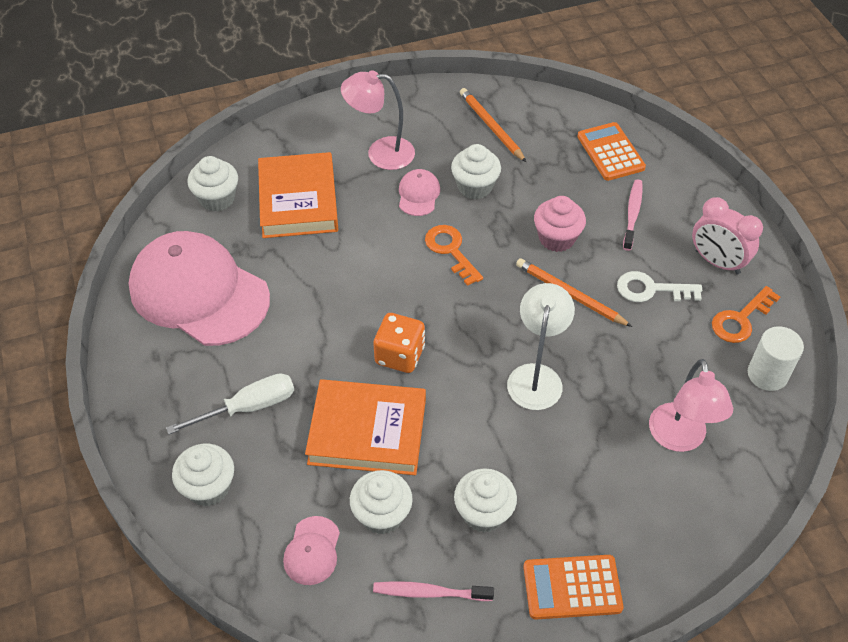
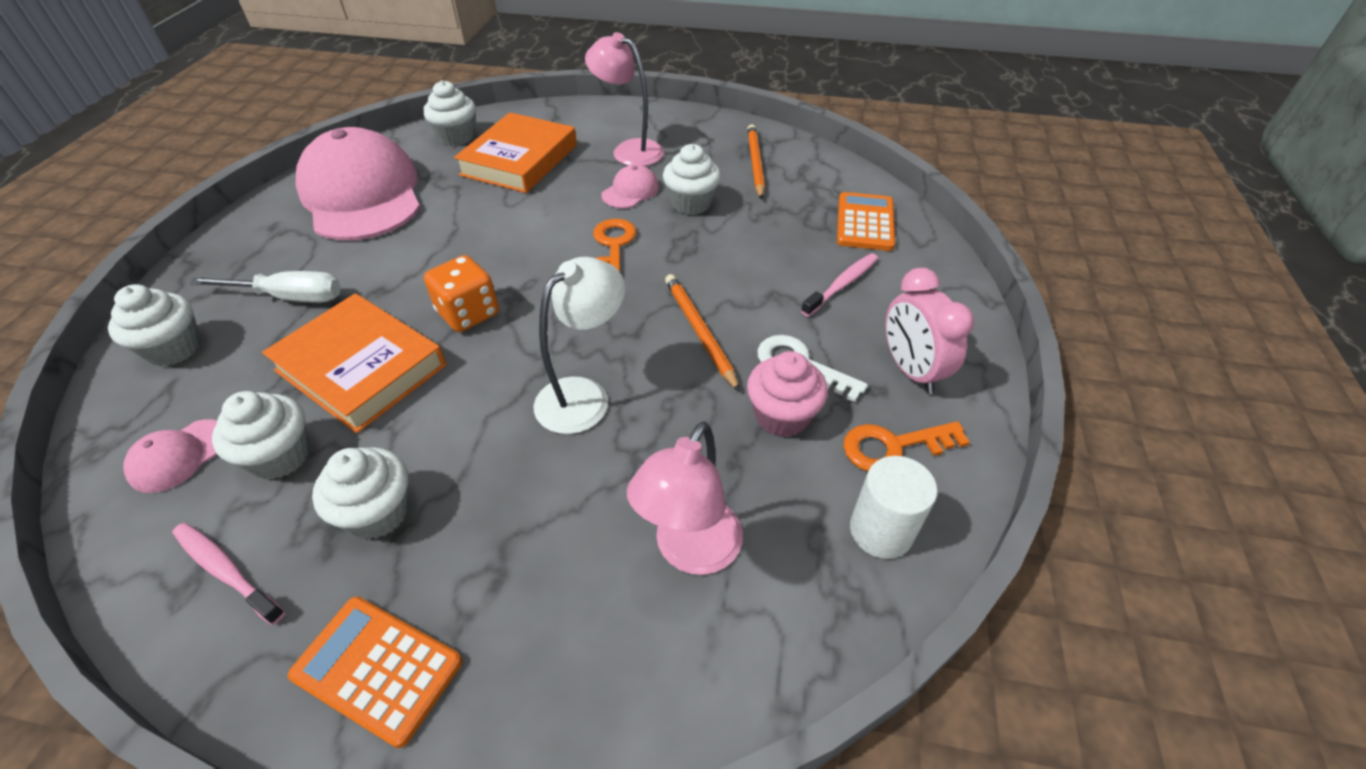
camera: 30 degrees right, 5 degrees down
(556, 238) = (734, 275): pink cupcake -> pink cupcake (782, 416)

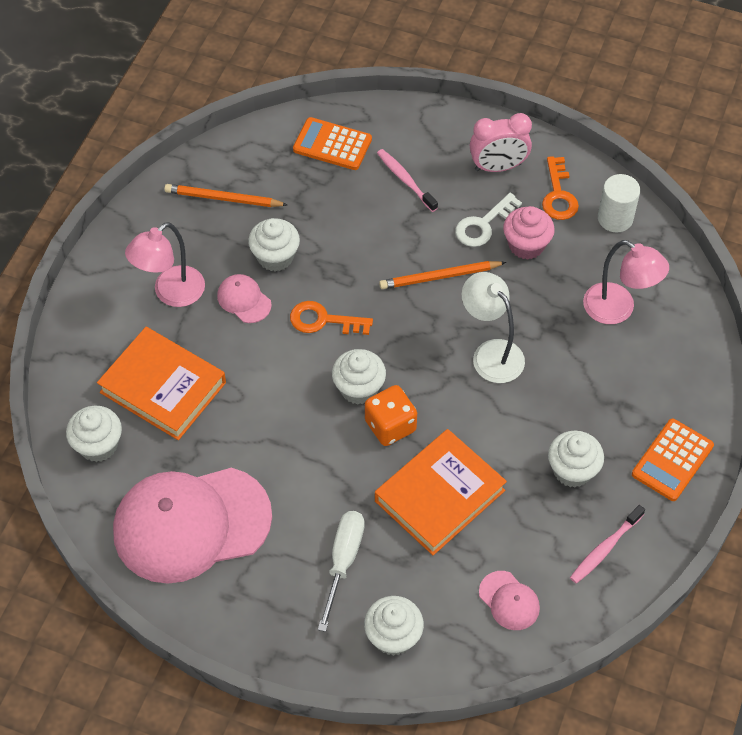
camera: 80 degrees left, 10 degrees up
(281, 456) = (518, 535): white cupcake -> white cupcake (359, 388)

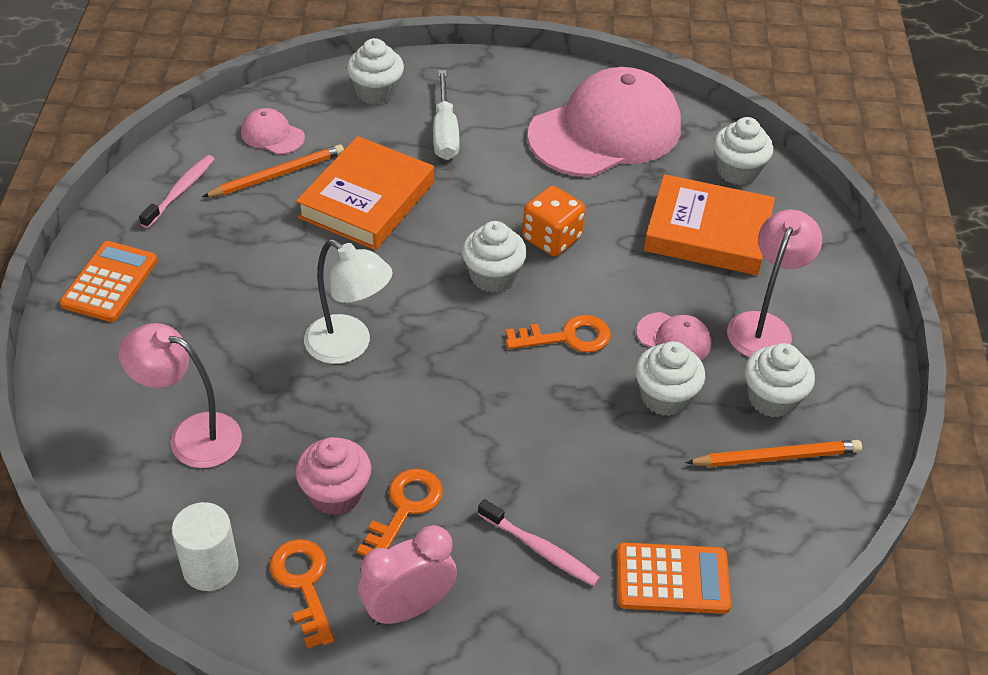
camera: 160 degrees right, 10 degrees down
(390, 426) = (442, 249): orange dice -> orange dice (552, 239)
(440, 277) = (442, 422): orange pencil -> orange pencil (277, 175)
(483, 225) = (404, 509): white key -> orange key
(572, 470) = (226, 250): white cupcake -> white cupcake (772, 399)

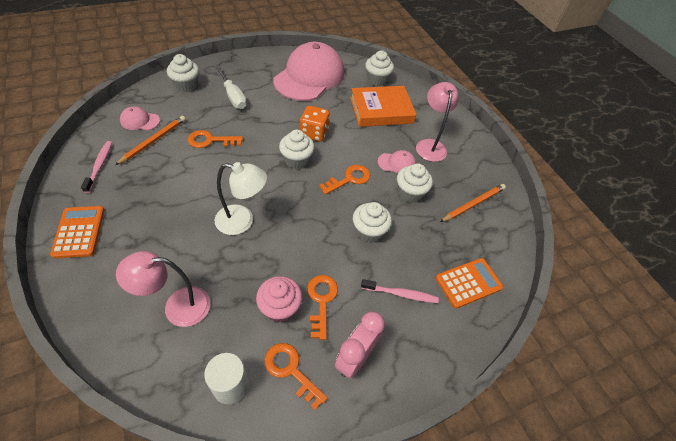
camera: 30 degrees left, 5 degrees up
(367, 200) = (210, 140): orange book -> orange key
(772, 399) = (454, 177): white cupcake -> white cupcake (369, 231)

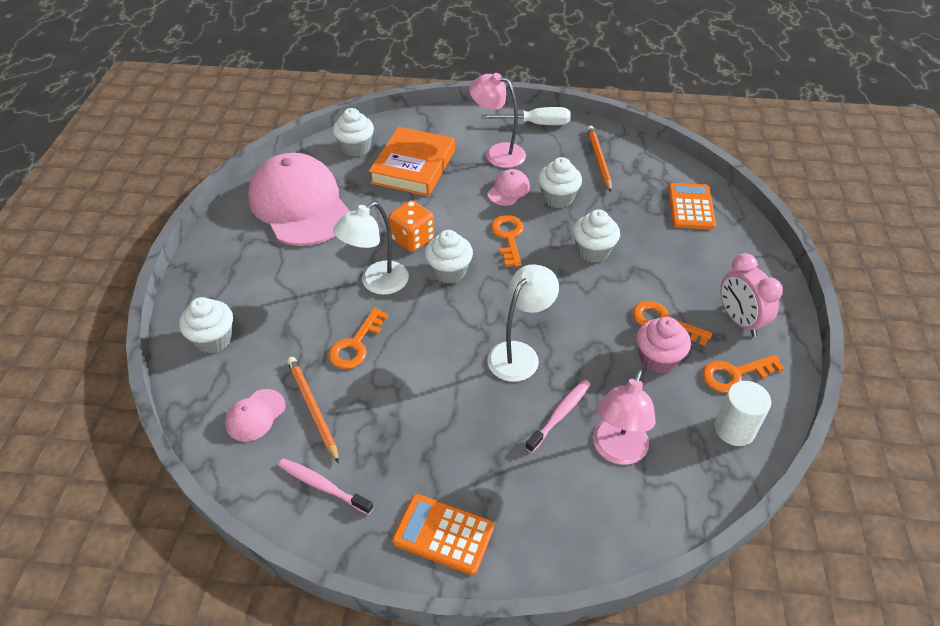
camera: 55 degrees left, 5 degrees down
(233, 96) = (280, 294): white screwdriver -> white screwdriver (536, 124)
(265, 131) = (376, 283): none -> white lamp
(401, 294) = (682, 259): pink toothbrush -> pink toothbrush (560, 415)

